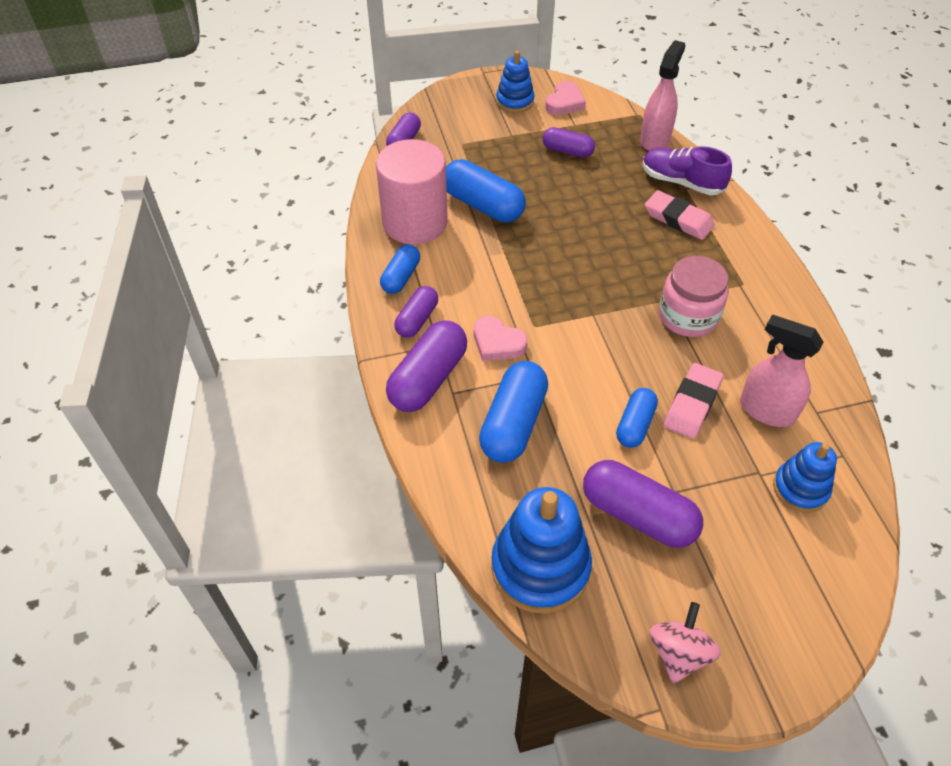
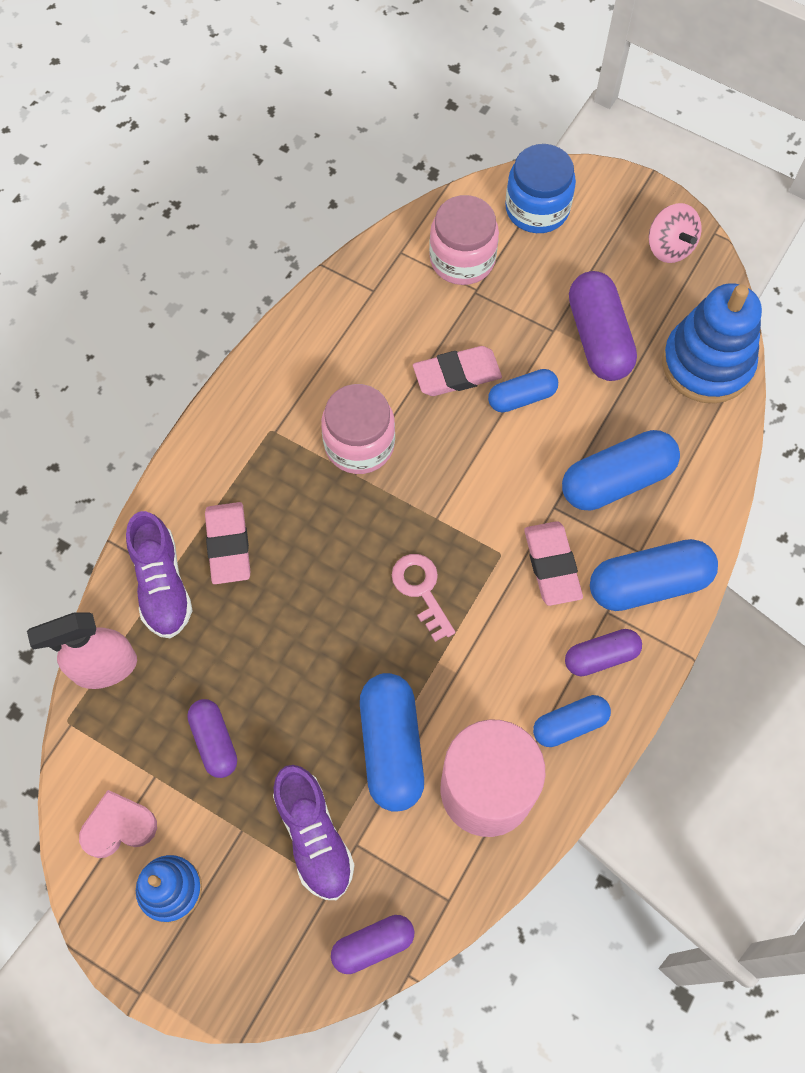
camera: 135 degrees left, 15 degrees up
(428, 379) = (648, 584): purple capsule -> blue capsule
(476, 153) = (314, 837): none -> purple shoe
(497, 343) = (552, 565): pink heart -> pink eraser
(554, 275) = (421, 590): none -> pink key
(678, 653) = (669, 247): pink spinning top -> pink spinning top turned 90 degrees counterclockwise
(766, 410) = (408, 323): pink spray bottle -> none
(800, 488) = (462, 259): blue stacking toy -> pink jar
(812, 586) = (537, 209): none -> blue jar

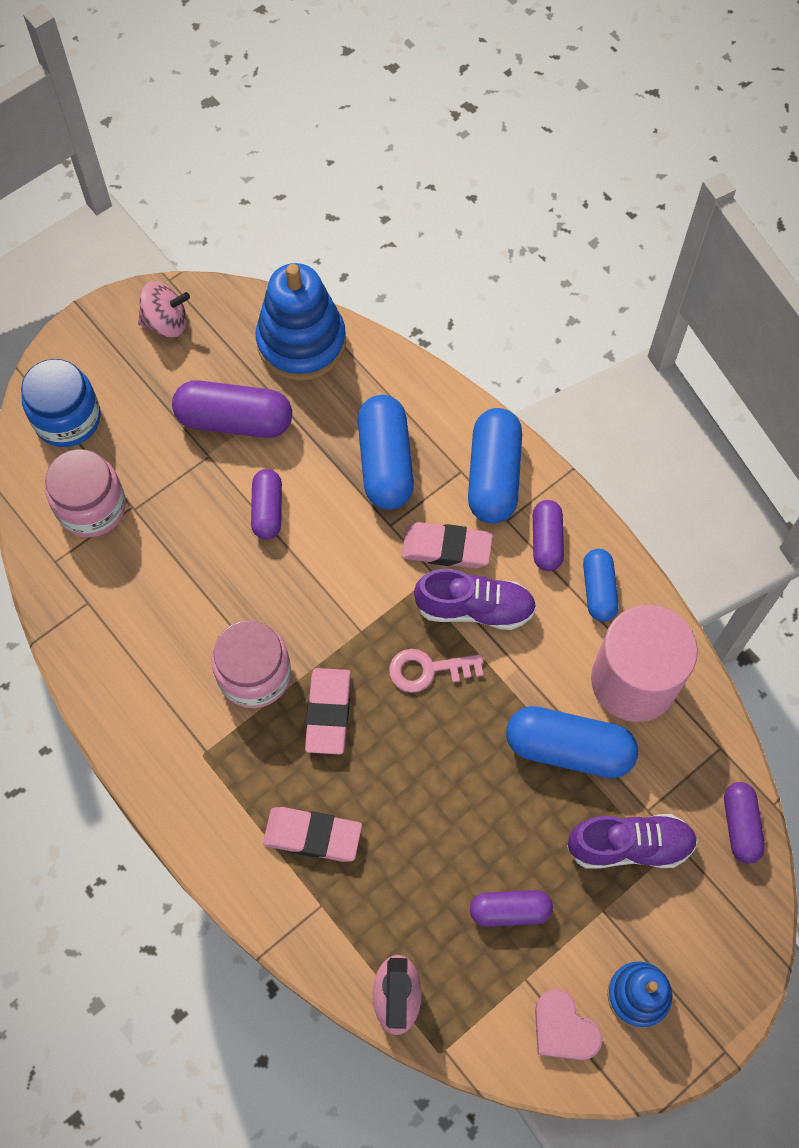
camera: 70 degrees left, 0 degrees up
(118, 826) = (563, 1029): pink heart -> pink heart turned 45 degrees counterclockwise
(162, 585) = (330, 915): purple shoe -> purple shoe (475, 608)
(457, 374) = (218, 558): pink eraser -> pink eraser (328, 712)
(521, 397) = (267, 510): blue capsule -> purple capsule

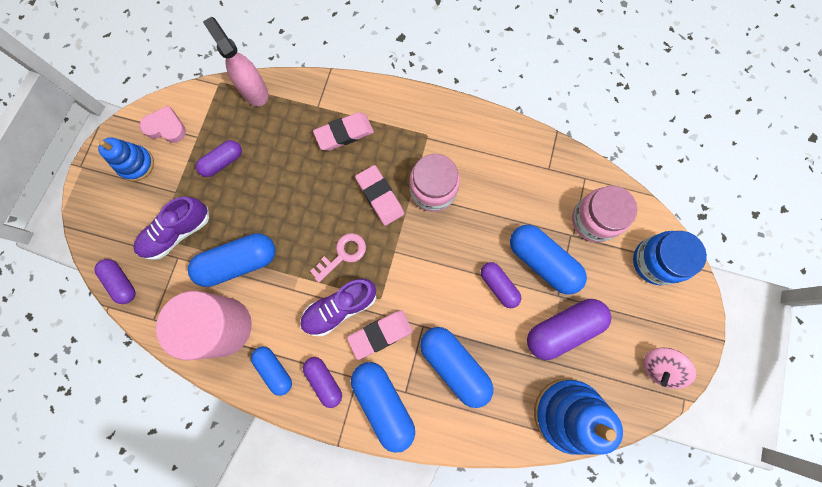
camera: 145 degrees right, 10 degrees up
(194, 502) = (542, 262): none -> blue capsule

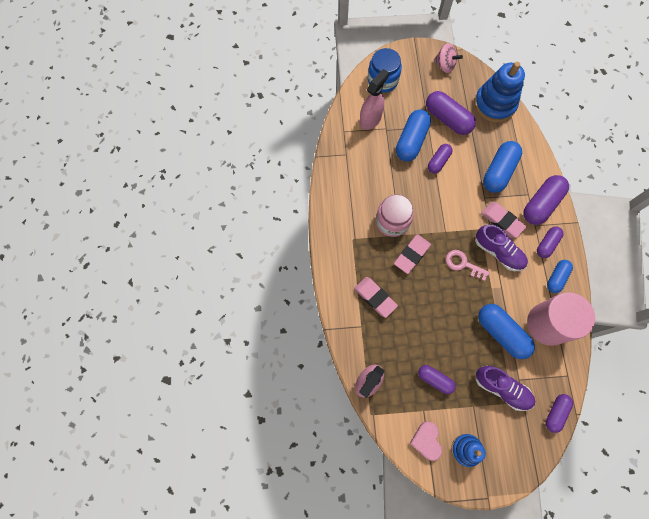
camera: 110 degrees left, 5 degrees down
(383, 403) = (541, 204): blue capsule -> purple capsule
(594, 220) = (370, 119): pink jar -> pink spray bottle

